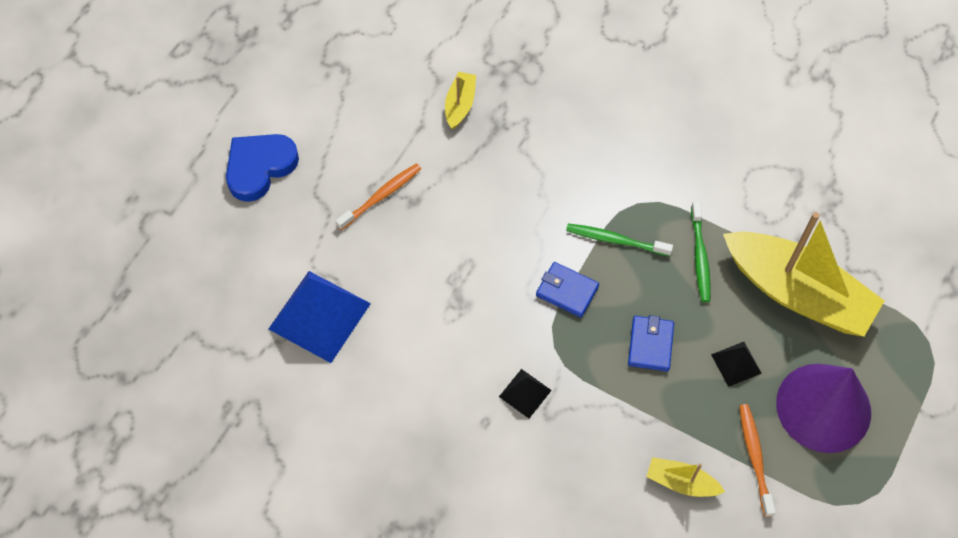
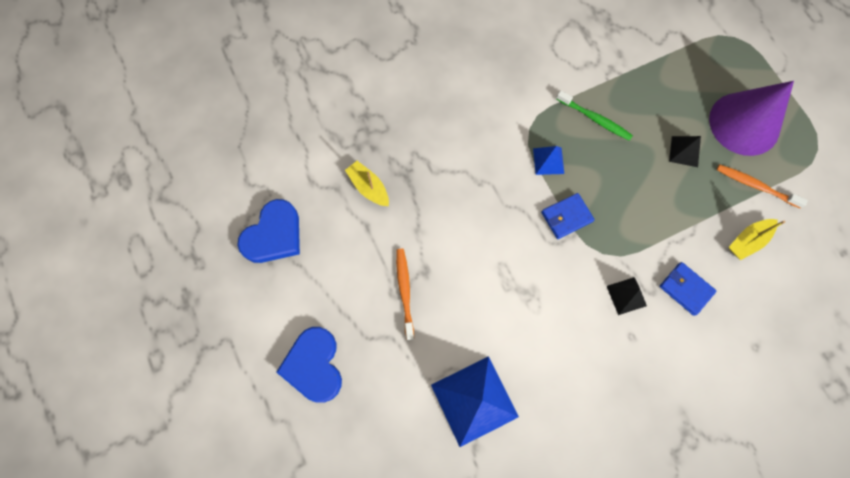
camera: 55 degrees left, 10 degrees up
(354, 61) = (274, 235): none -> blue heart
(615, 240) = (548, 161): green toothbrush -> blue pyramid
(650, 345) = (639, 192): blue wallet -> blue wallet (685, 289)
(796, 292) = (657, 82): yellow boat -> none

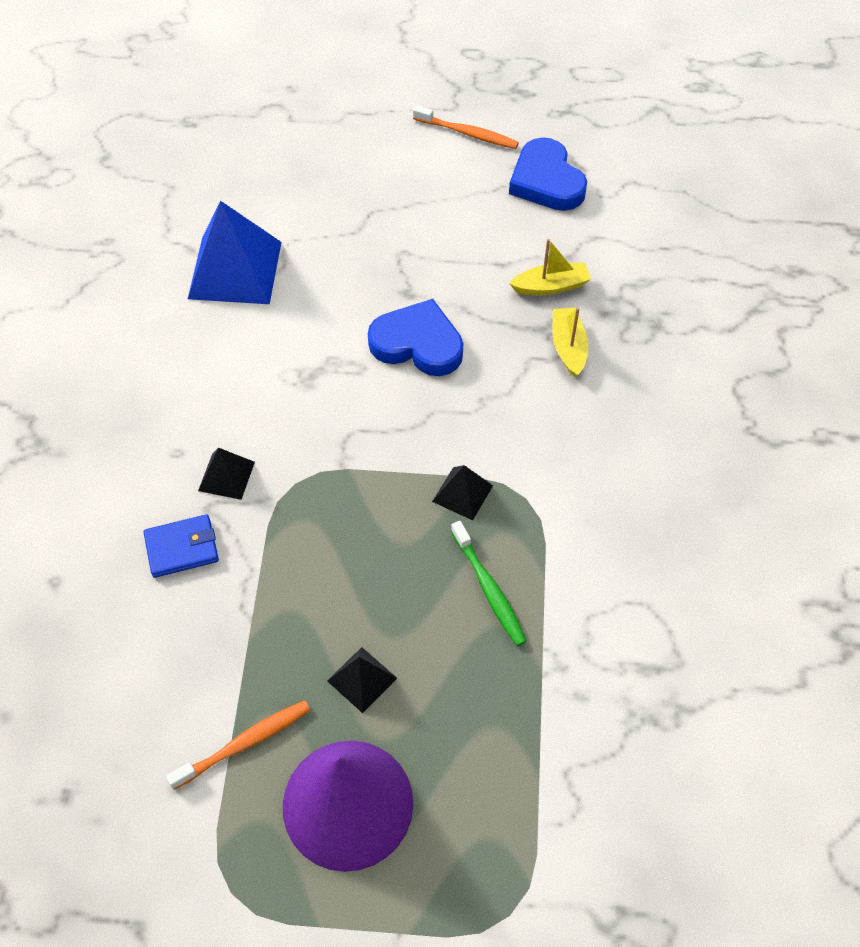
camera: 120 degrees right, 15 degrees down
(314, 365) = (376, 160): blue heart -> blue heart (418, 344)
(405, 291) = (398, 264): orange toothbrush -> orange toothbrush (468, 133)
(548, 161) = (462, 493): blue pyramid -> black pyramid
(566, 217) = (371, 469): blue wallet -> none
(595, 119) = (489, 589): green toothbrush -> green toothbrush turned 90 degrees counterclockwise
(748, 241) = (180, 671): yellow boat -> yellow boat (568, 347)

